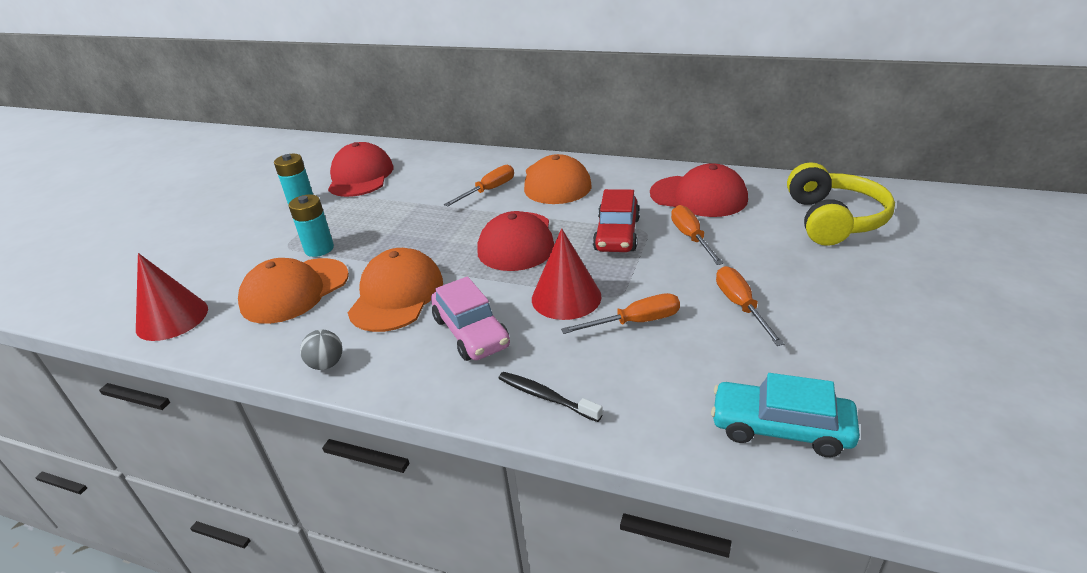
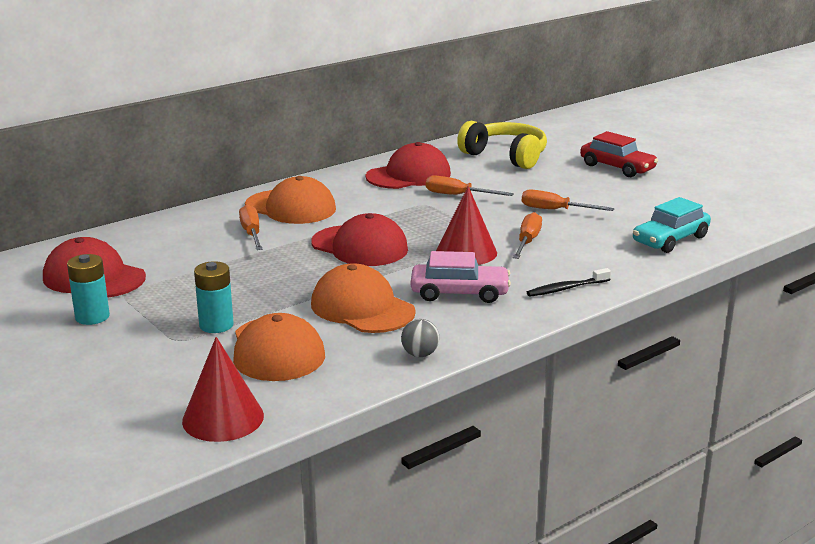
camera: 60 degrees left, 10 degrees down
(617, 234) = (412, 213): red car -> red car (617, 167)

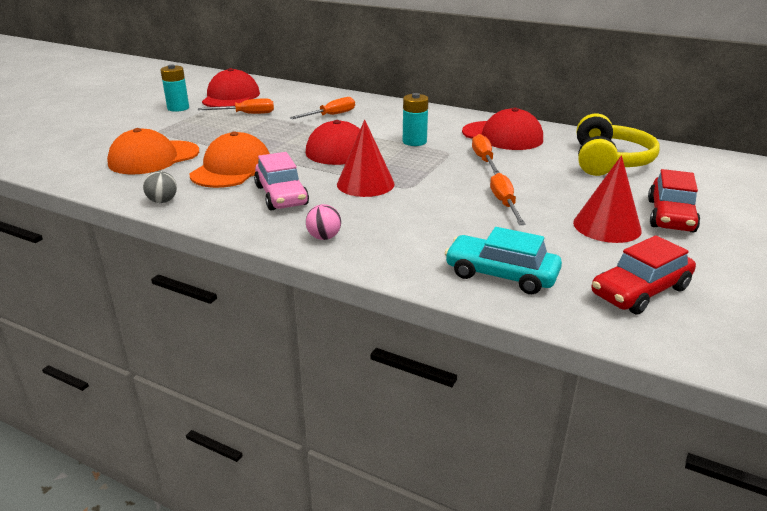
camera: 65 degrees right, 5 degrees up
(216, 325) = (182, 136): turquoise battery -> turquoise battery (414, 142)
(223, 418) = (55, 163): red cone -> red cone (607, 226)
(290, 207) = (388, 116): orange cap -> none
(527, 241) = (414, 204): orange screwdriver -> orange screwdriver (246, 114)
(566, 288) = (324, 237): black toothbrush -> pink ball
(714, 207) = (640, 291): none -> red car

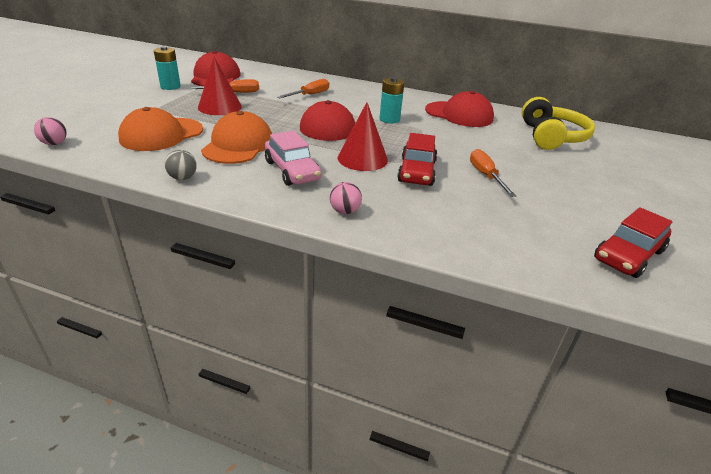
camera: 10 degrees left, 5 degrees up
(43, 166) = (54, 143): none -> pink ball
(484, 160) = (453, 136): orange screwdriver -> none
(501, 275) = (510, 243): turquoise car -> none
(607, 226) = (575, 195): red cone -> red cone (220, 107)
(670, 216) = (619, 185): red car -> red car (416, 171)

